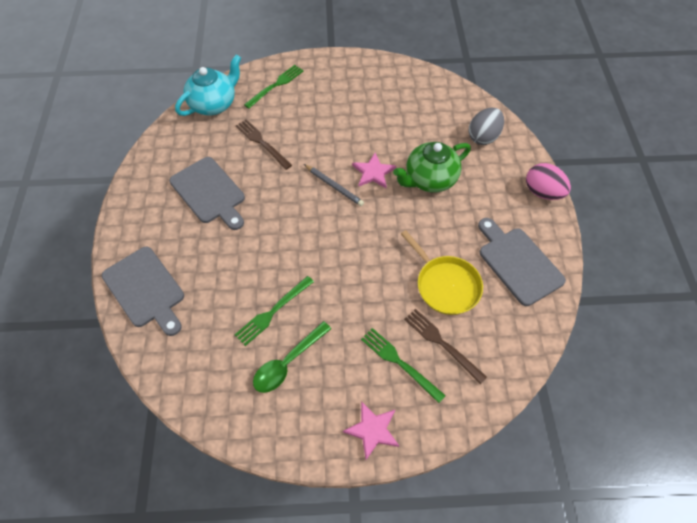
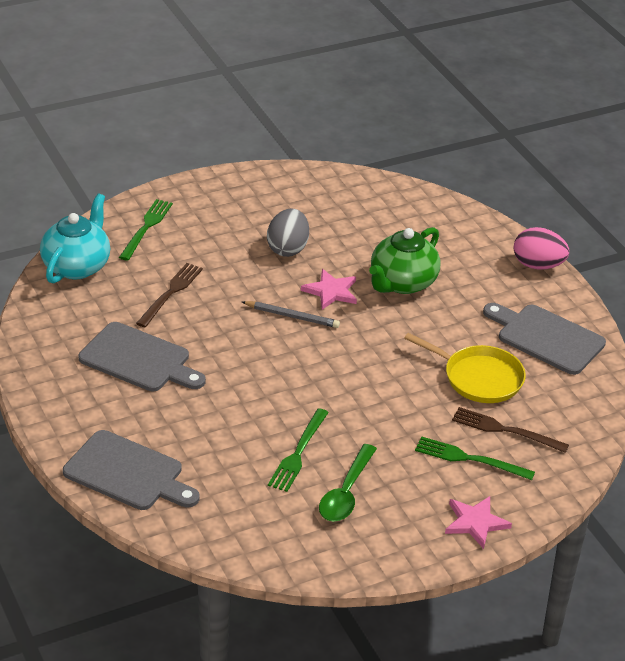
camera: 25 degrees left, 20 degrees down
(262, 143) = (171, 293): brown fork -> brown fork turned 90 degrees clockwise
(483, 137) = (440, 226): grey egg -> grey egg (287, 249)

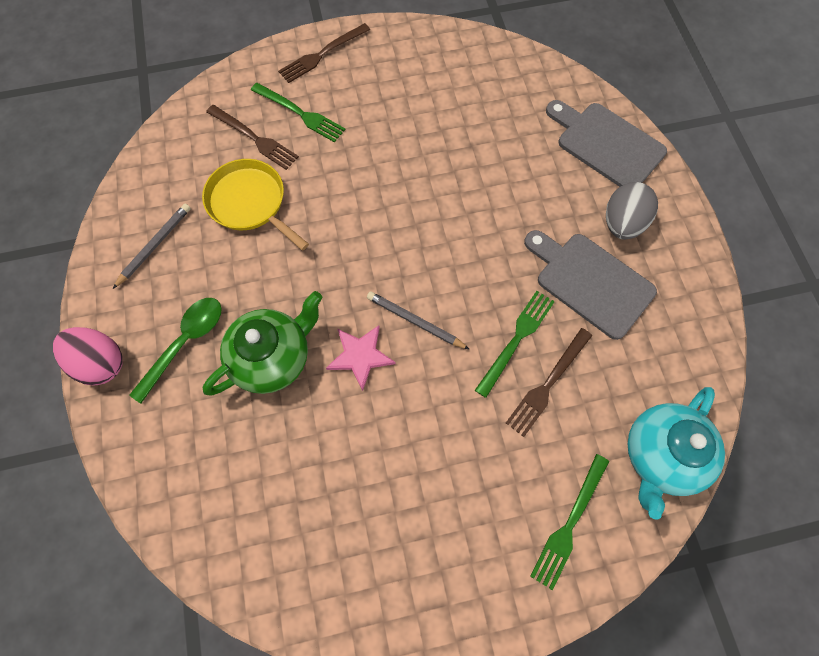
camera: 165 degrees left, 30 degrees up
(287, 249) = (392, 446): grey egg -> grey egg (622, 223)
(298, 453) = (450, 142): green fork -> green fork (516, 339)
(346, 492) = (419, 97): green spoon -> green spoon (185, 343)
(475, 523) = (322, 54): pink star -> brown fork
(546, 338) = (155, 245): grey cutting board -> grey pencil

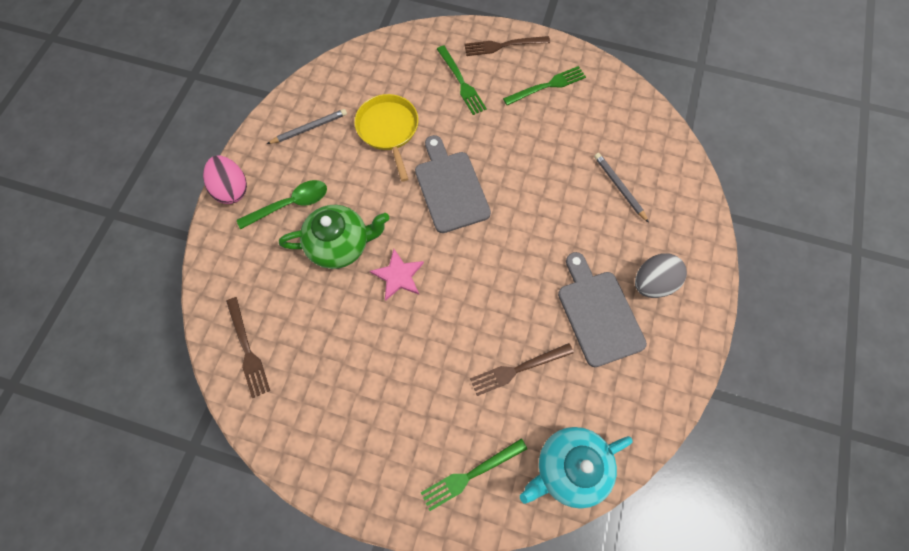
camera: 30 degrees right, 0 degrees up
(254, 138) = (418, 85): brown fork -> brown fork (247, 350)
(415, 321) = (451, 272): grey pencil -> grey pencil (619, 187)
(516, 339) = (515, 325): green fork -> green fork (547, 86)
(606, 144) = (680, 216): grey cutting board -> grey cutting board (450, 188)

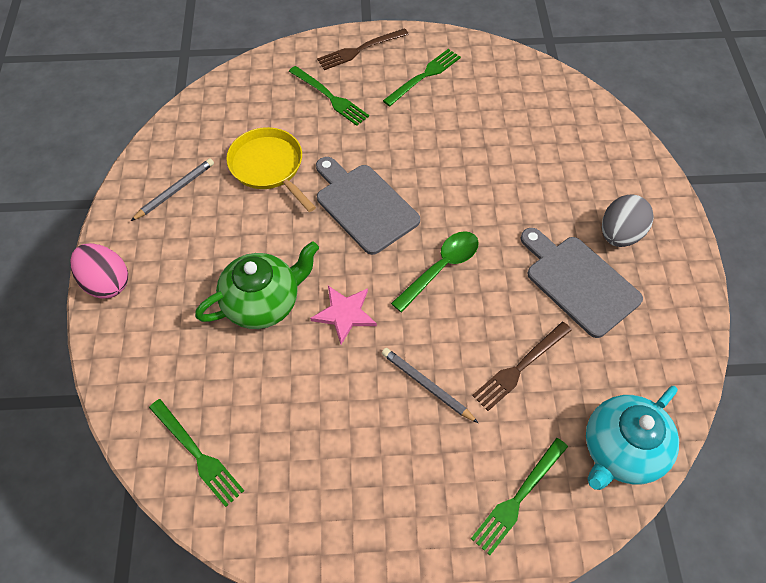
camera: 20 degrees left, 10 degrees down
(247, 350) = (197, 454): brown fork -> green fork
(290, 204) = (185, 277): green spoon -> green spoon (441, 268)
(619, 187) = (543, 152): grey pencil -> grey pencil (426, 385)

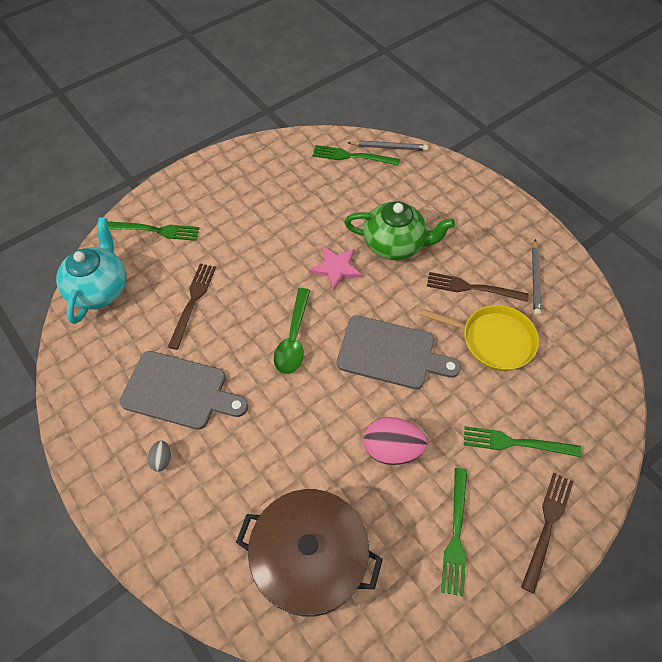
camera: 145 degrees right, 0 degrees up
(106, 282) = (501, 200): pink egg -> pink egg (392, 449)
(237, 216) = (472, 288): none -> brown fork
(263, 303) = (395, 244): green teapot -> green teapot turned 105 degrees counterclockwise
(426, 385) = (249, 257): grey pencil -> grey pencil (389, 147)
(518, 498) = (155, 230): green fork -> green fork turned 90 degrees clockwise
(536, 115) = (310, 558): none -> brown pot
(620, 234) = (162, 459): grey egg -> grey egg, size x0.49

